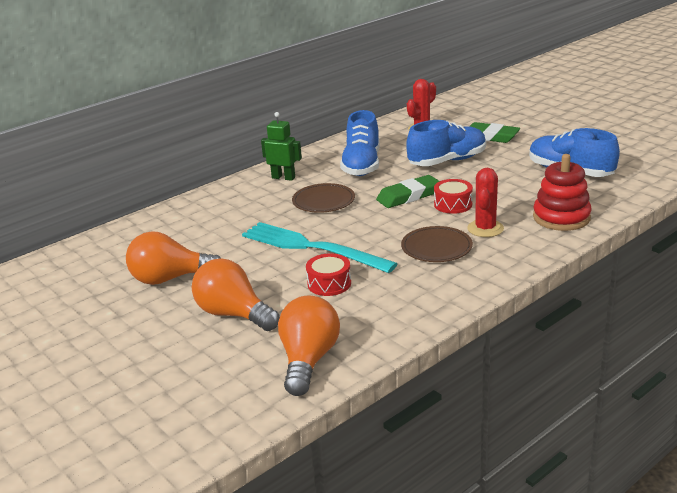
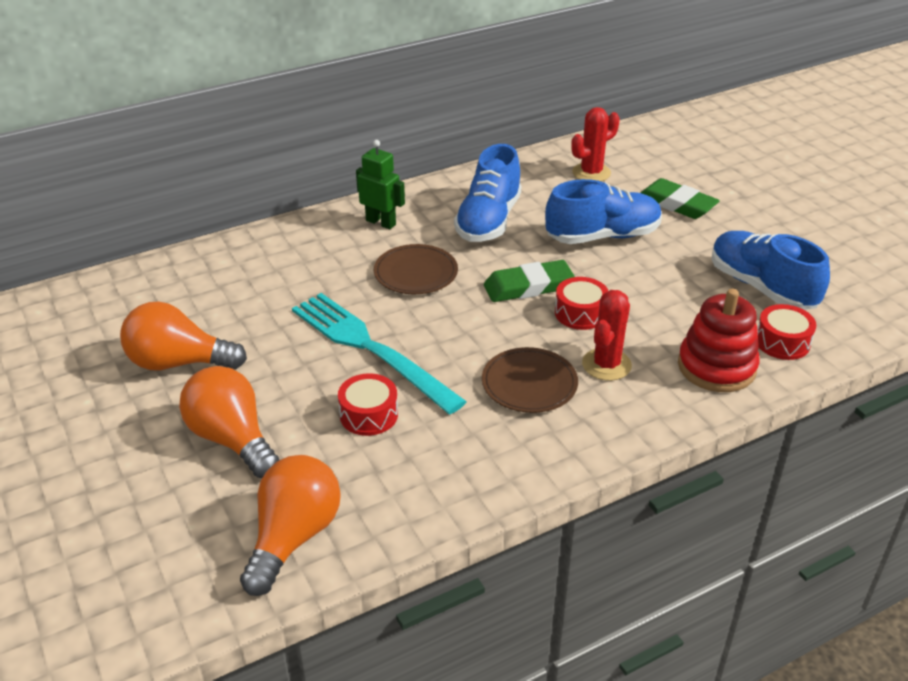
camera: 10 degrees right, 10 degrees up
(598, 198) = (782, 342): none -> red drum

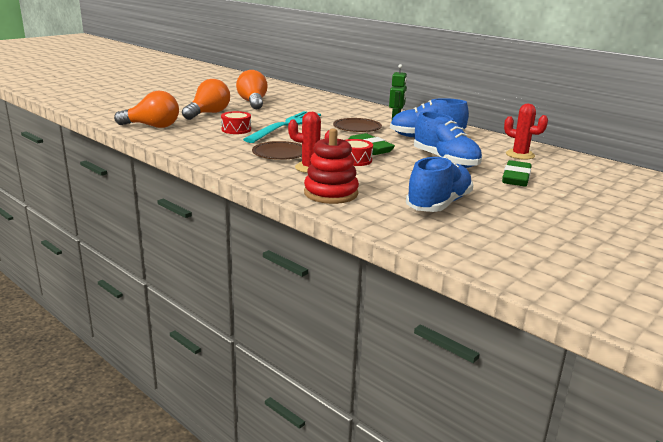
camera: 70 degrees right, 15 degrees down
(782, 342) = (376, 211): red drum -> none

